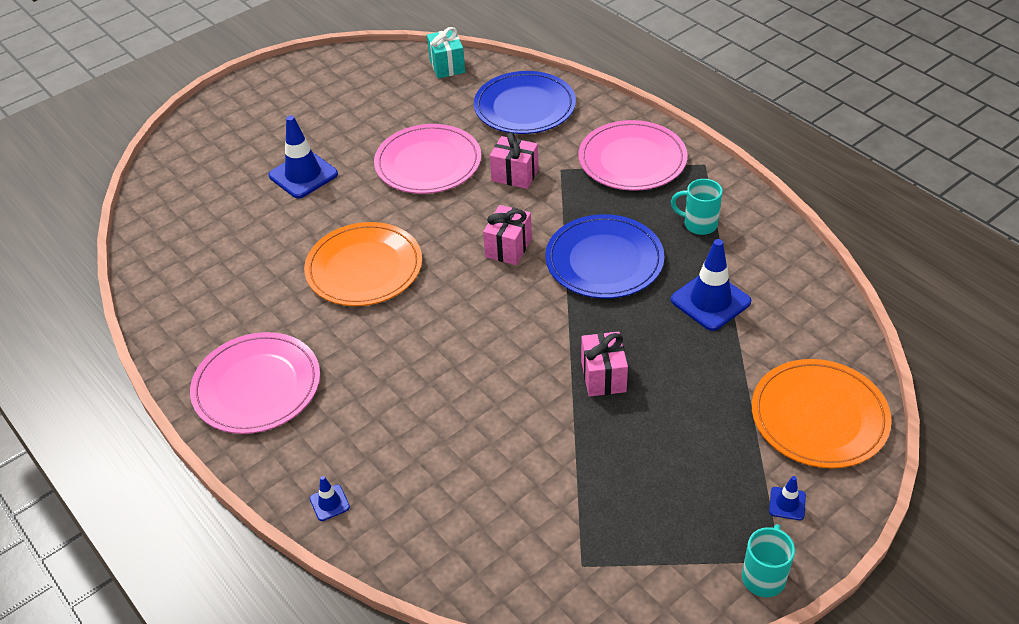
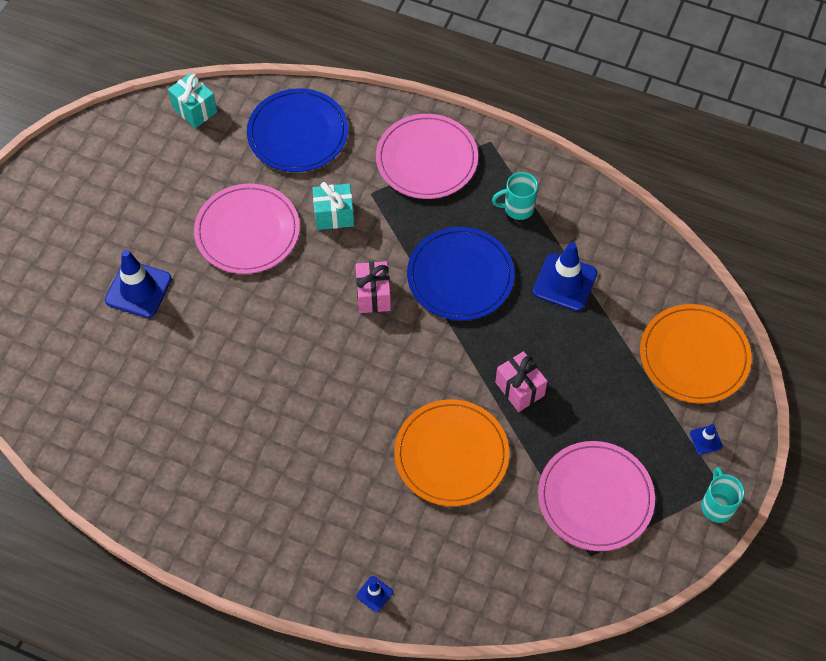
camera: 30 degrees left, 15 degrees up
(257, 386) = (245, 520): pink plate -> pink plate (595, 497)
(364, 268) = (261, 366): orange plate -> orange plate (451, 454)
(515, 175) = (334, 215): pink gift -> turquoise gift

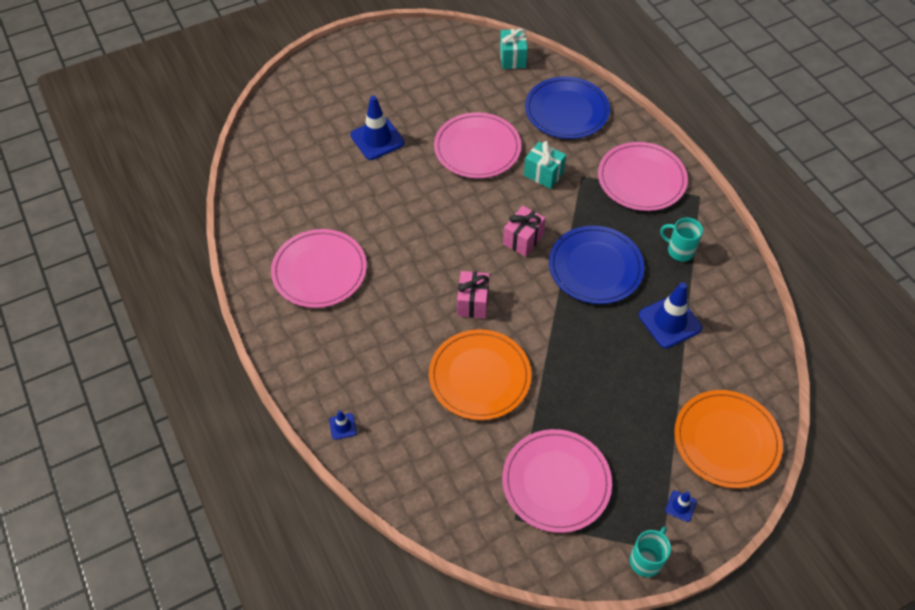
camera: 40 degrees right, 5 degrees down
(211, 466) = (319, 271): none -> pink plate
(519, 389) = (569, 368): pink gift -> pink gift (472, 303)

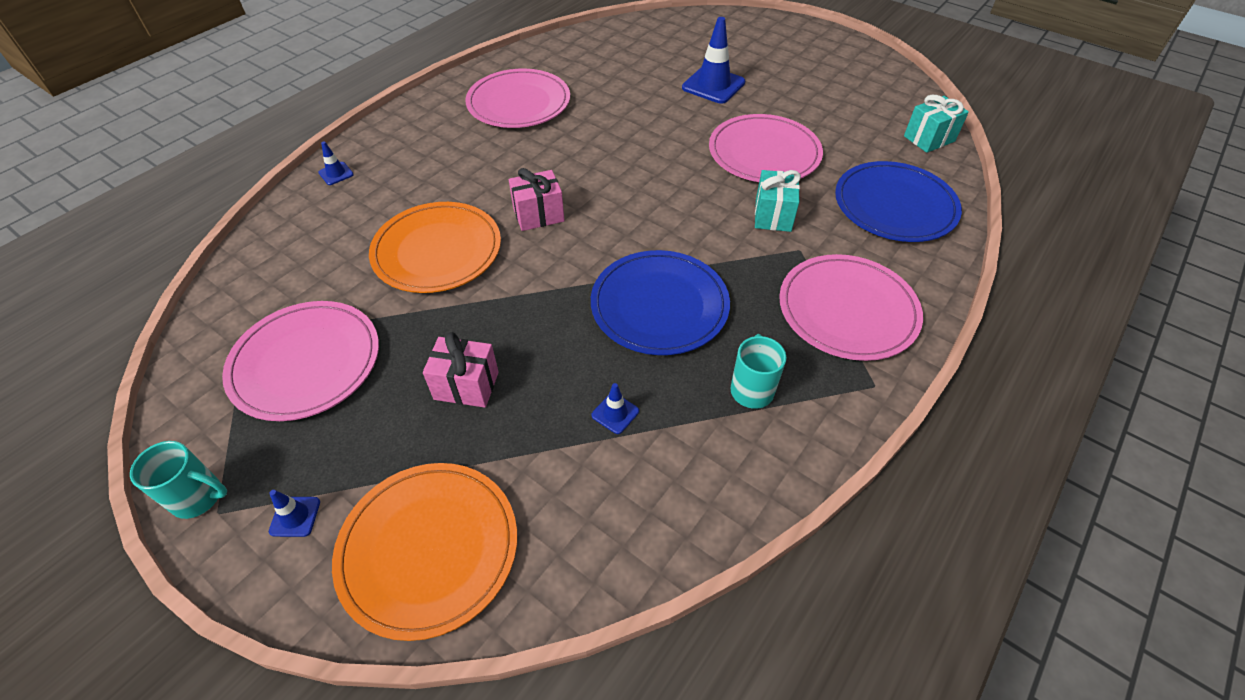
camera: 65 degrees right, 5 degrees down
(523, 239) = (657, 227): pink gift -> pink gift (466, 385)
(670, 321) = (615, 413): blue traffic cone -> blue traffic cone, size x0.48

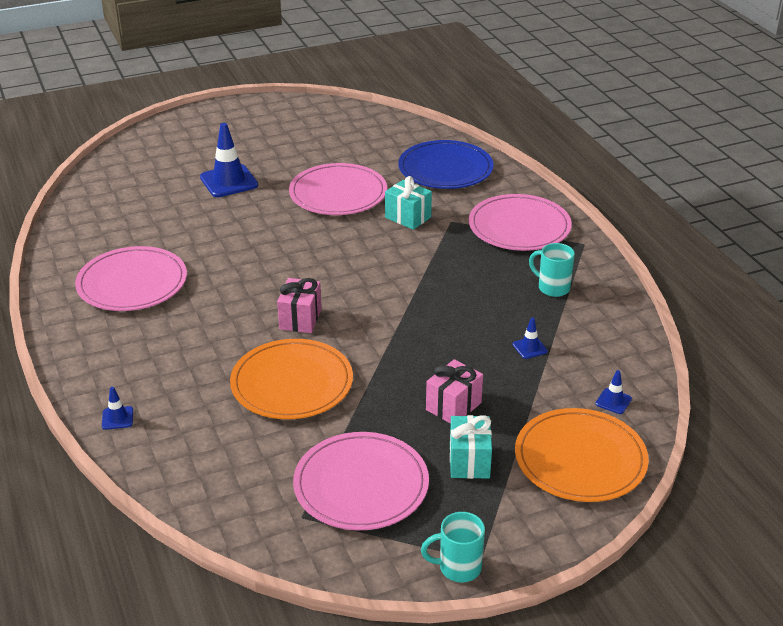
camera: 60 degrees left, 15 degrees down
(199, 497) = (458, 568): turquoise mug -> turquoise mug turned 135 degrees counterclockwise
(295, 516) = (512, 518): blue traffic cone -> blue traffic cone (613, 401)
(659, 305) = (451, 296): blue plate -> none
(929, 139) = (395, 126): turquoise gift -> turquoise gift (469, 461)

